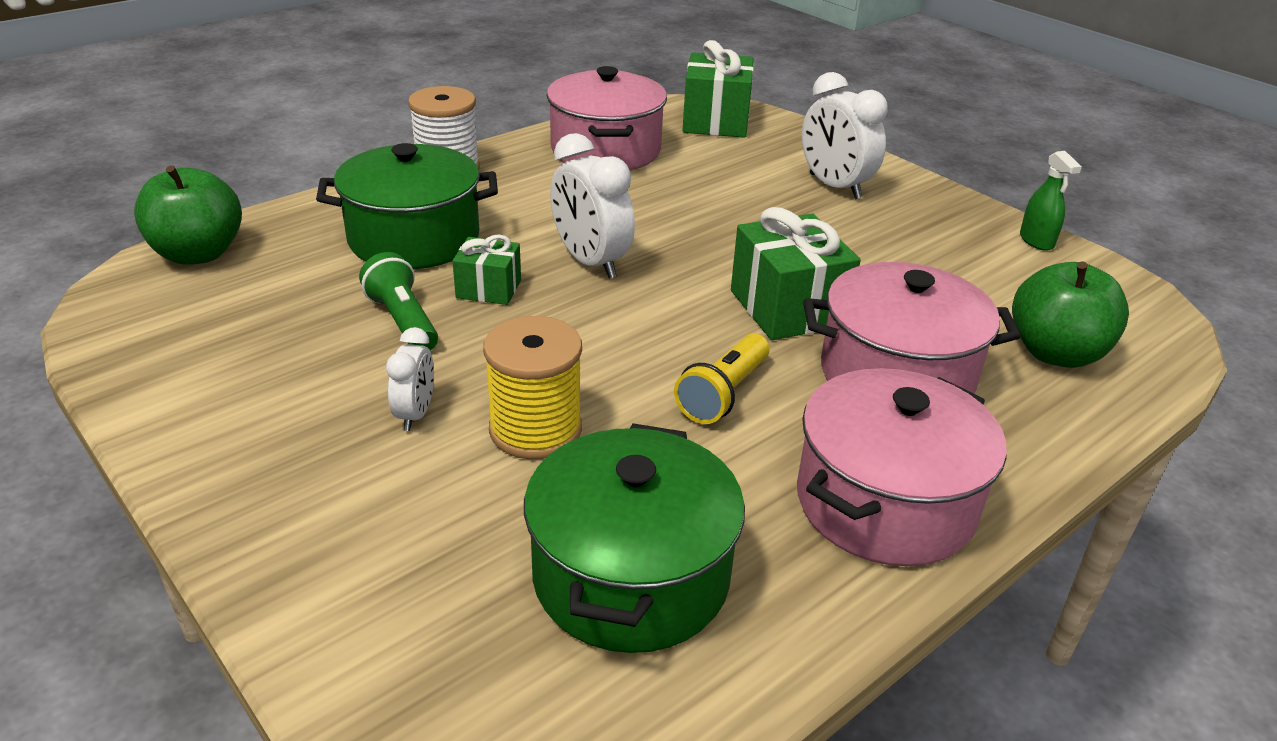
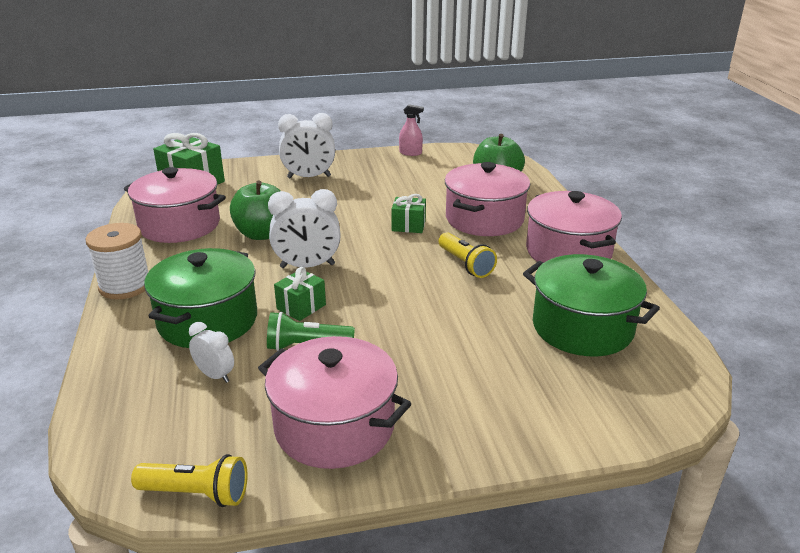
camera: 60 degrees left, 5 degrees down
(102, 339) = (196, 493): none -> yellow flashlight
(198, 254) = (113, 424): green apple -> green apple (262, 234)
(247, 393) = (334, 426): none -> pink pot
(415, 414) = (410, 362): white clock -> white clock (215, 375)
(535, 429) = (454, 325): yellow spool -> none
(788, 308) = (408, 225): green gift -> green gift, size x0.57
(1036, 241) = (410, 153): green spray bottle -> pink spray bottle

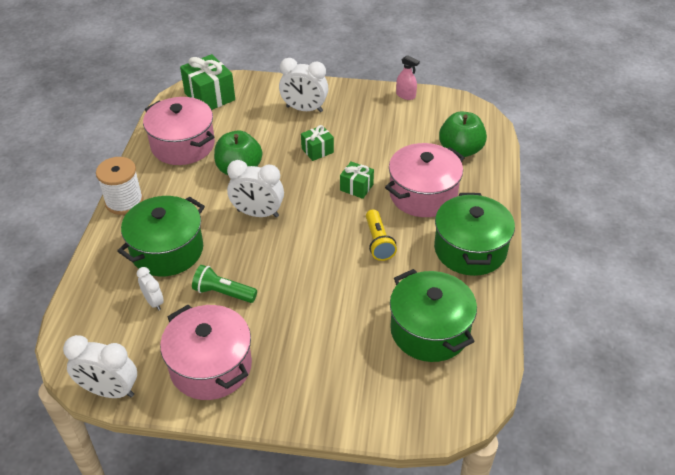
camera: 20 degrees right, 15 degrees up
(196, 493) = (110, 391): yellow flashlight -> white clock
(301, 307) = (235, 254): green gift -> green gift (317, 150)
(568, 252) = (470, 249): pink pot -> green pot

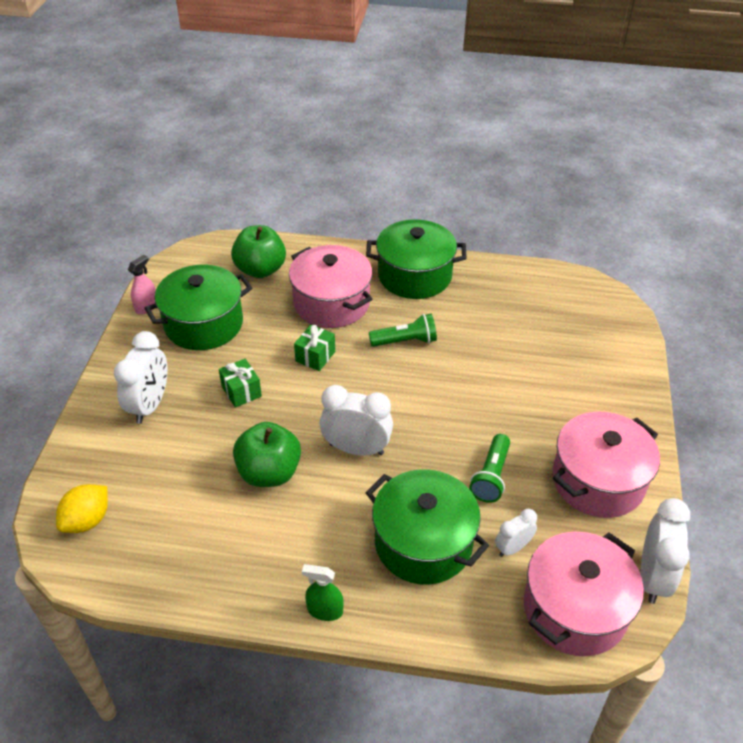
camera: 90 degrees left, 0 degrees up
(124, 201) = (325, 610): white spool -> green spray bottle
(183, 145) = (203, 546): pink pot -> pink pot (574, 609)
(210, 96) = (87, 520): green gift -> yellow lemon
(258, 213) = (356, 449): white clock -> white clock turned 90 degrees counterclockwise
(378, 242) = (405, 341): yellow flashlight -> green flashlight
(429, 330) = (522, 310): green pot -> green pot (204, 324)

